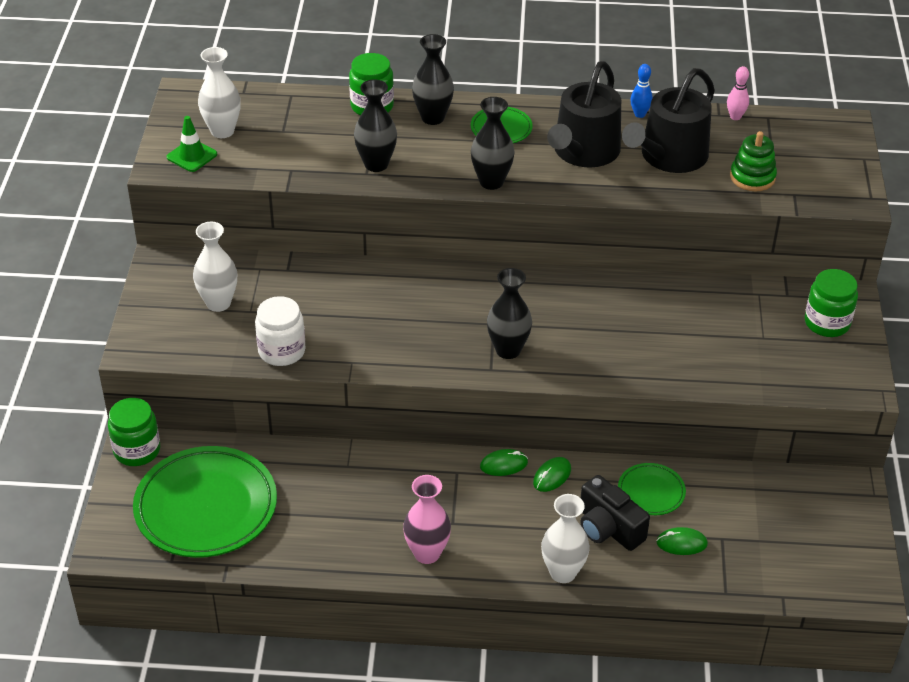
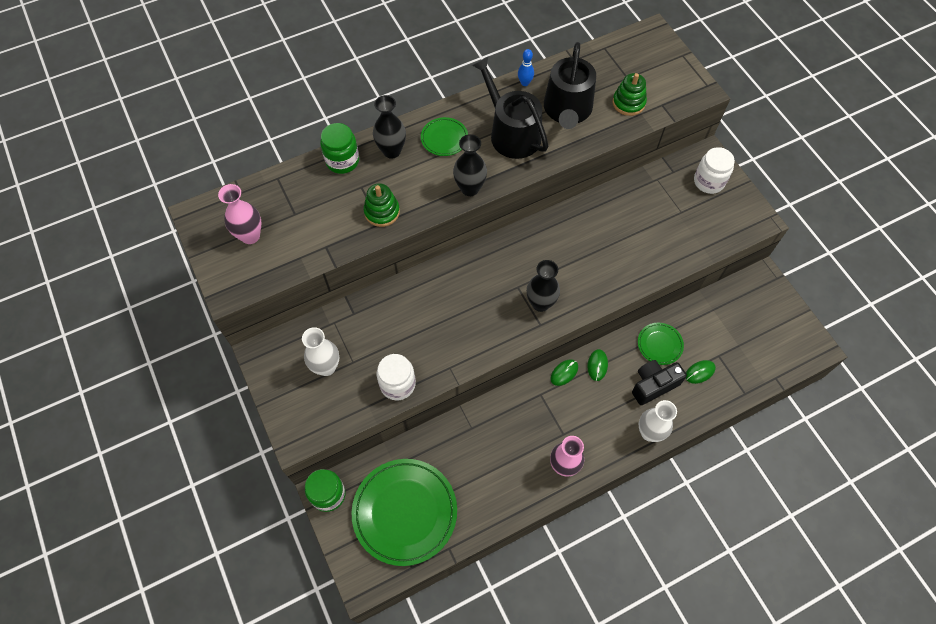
camera: 30 degrees left, 20 degrees up
(192, 156) = (244, 270): green traffic cone -> none
(222, 131) = (250, 236): white vase -> pink vase
(376, 164) = (382, 212): black vase -> green stacking toy
(583, 152) = (511, 133): black watering can -> black watering can turned 150 degrees clockwise
(608, 528) = (653, 385): black camera -> black camera turned 135 degrees clockwise
(735, 117) = (585, 57): pink bowling pin -> none
(827, 323) = (709, 181): green jar -> white jar

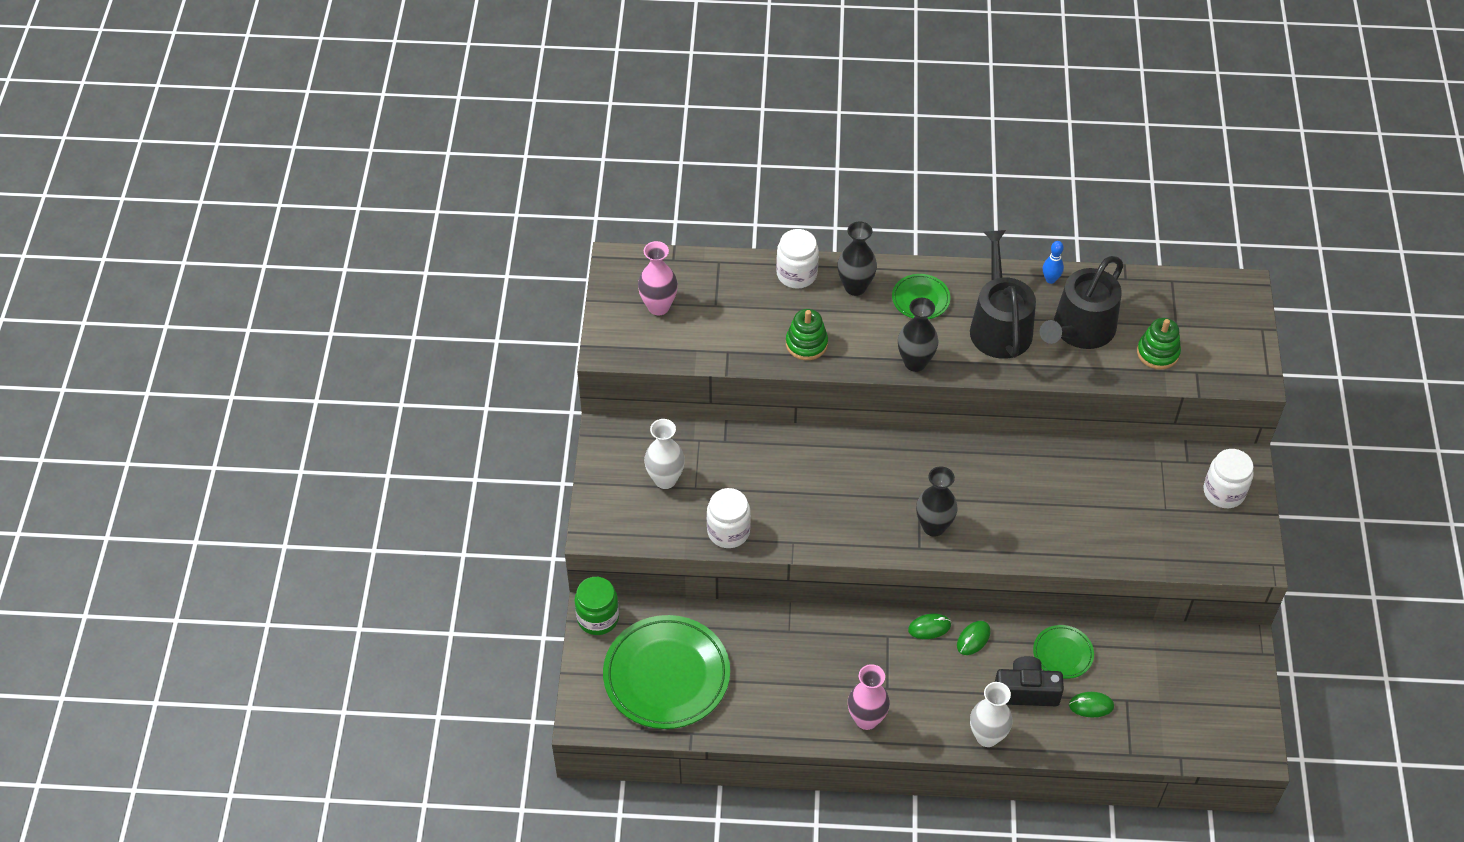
camera: 30 degrees right, 10 degrees down
(342, 161) = (796, 274): green jar -> white jar

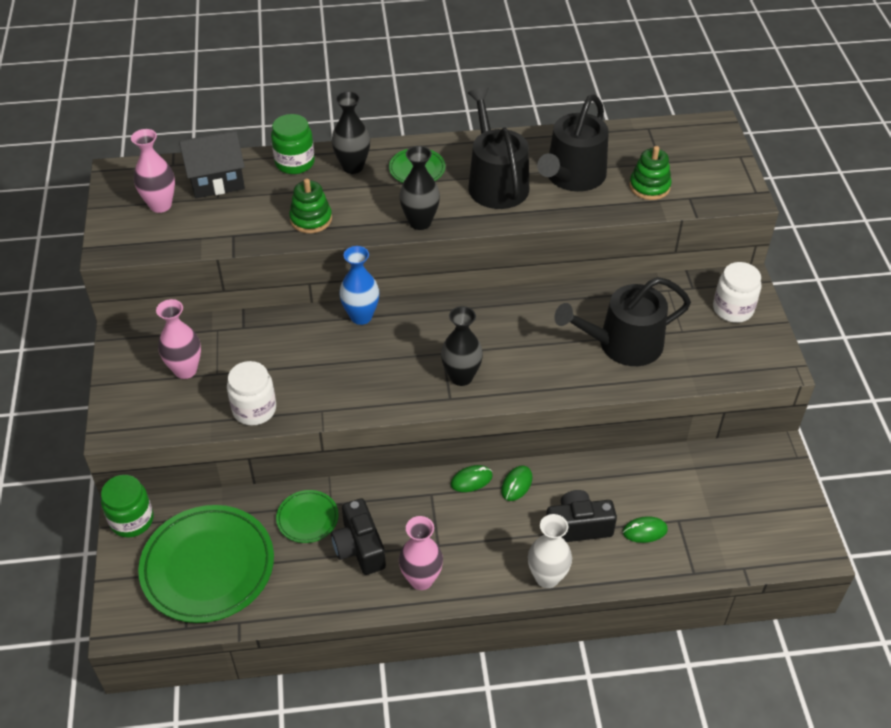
camera: 10 degrees left, 5 degrees down
(665, 479) = (185, 370): white vase -> pink vase
(716, 284) = (216, 180): none -> black house
(796, 274) = (295, 163): white jar -> green jar
(811, 679) = (359, 547): none -> black camera
(843, 446) = (361, 316): none -> blue vase
(1050, 279) = (536, 140): blue bowling pin -> none
(1062, 653) = (606, 485): green plate -> green plate (307, 518)
(1102, 515) = (623, 344): none -> black watering can

